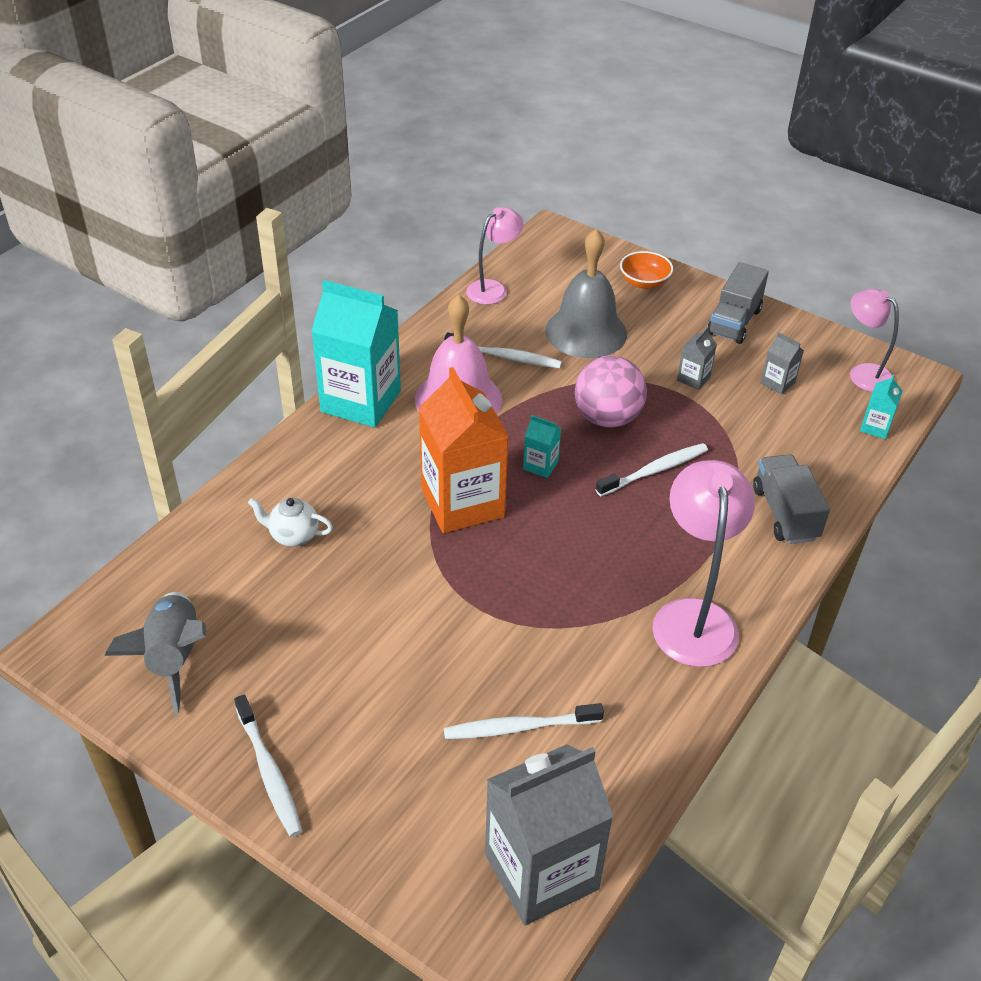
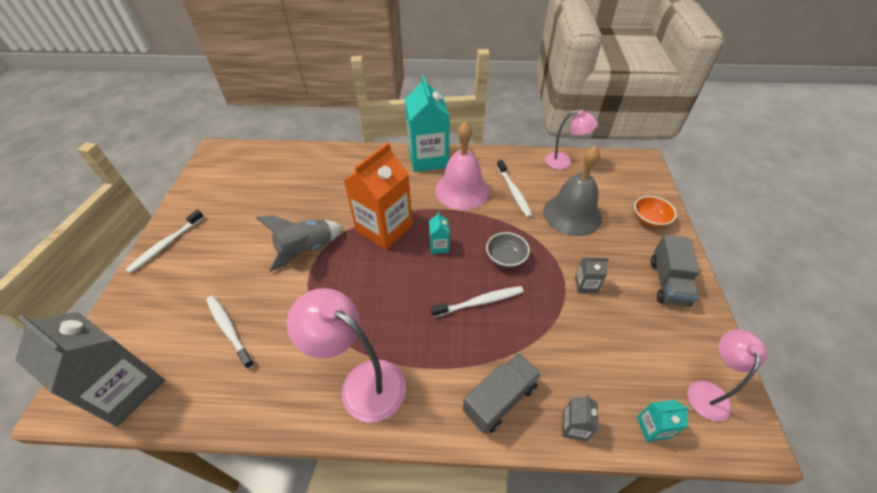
camera: 60 degrees right, 5 degrees up
(173, 657) = (223, 183): grey rocket -> grey rocket (307, 249)
(293, 536) = (319, 181): white teapot -> none
(607, 418) = (506, 258): pink ball -> grey bowl
(654, 471) = (479, 302): white toothbrush -> white toothbrush turned 45 degrees counterclockwise
(693, 617) = (362, 382): pink lamp -> pink lamp turned 120 degrees counterclockwise
(734, 322) = (668, 282): grey truck -> grey truck turned 75 degrees counterclockwise
(777, 383) = (633, 336): grey carton -> grey carton (574, 426)

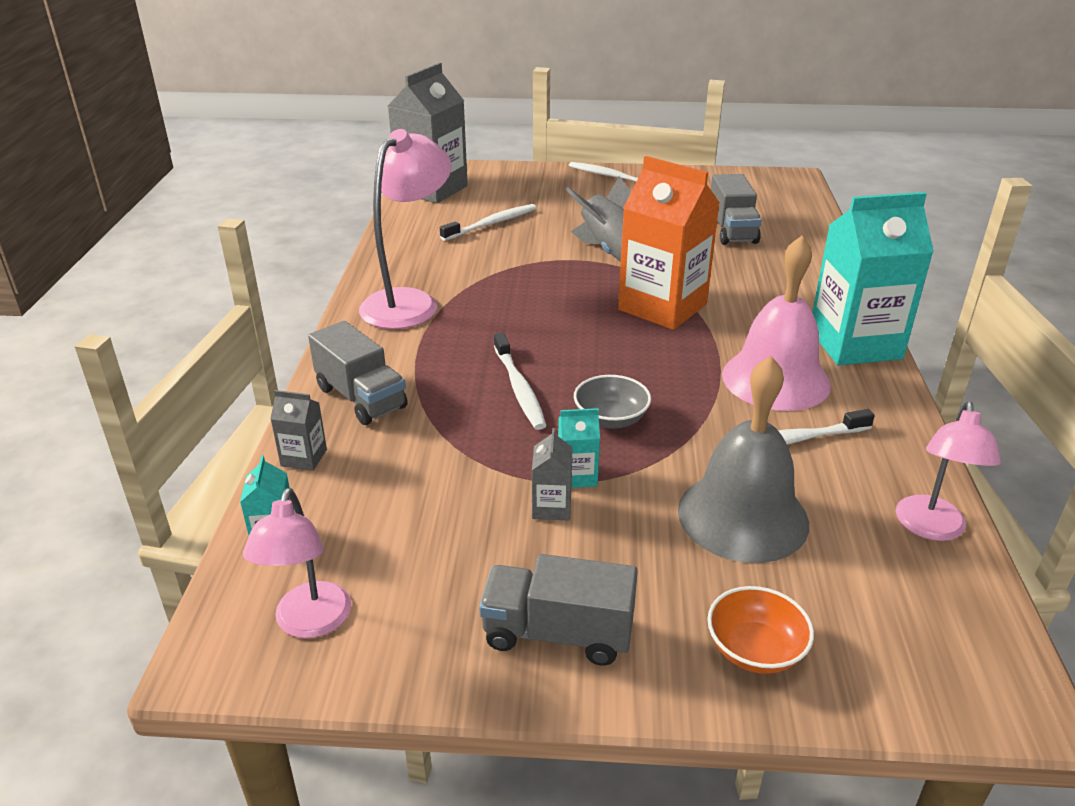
camera: 90 degrees right, 15 degrees down
(287, 187) = (731, 230): none -> grey truck
(439, 246) = (630, 354): turquoise carton -> turquoise carton (577, 476)
(707, 391) = (309, 623): pink lamp -> pink lamp turned 75 degrees clockwise

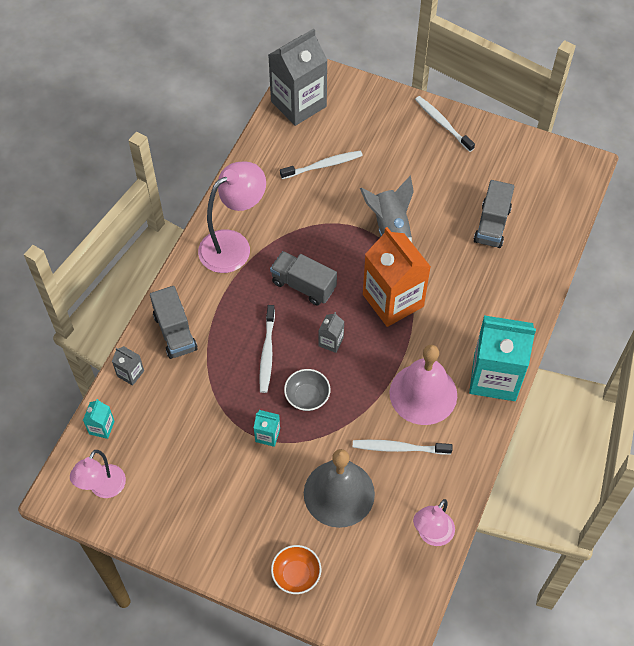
camera: 20 degrees right, 25 degrees up
(551, 507) = (244, 453): grey carton -> grey carton (331, 341)
(558, 633) = (212, 533): grey truck -> grey truck (303, 285)

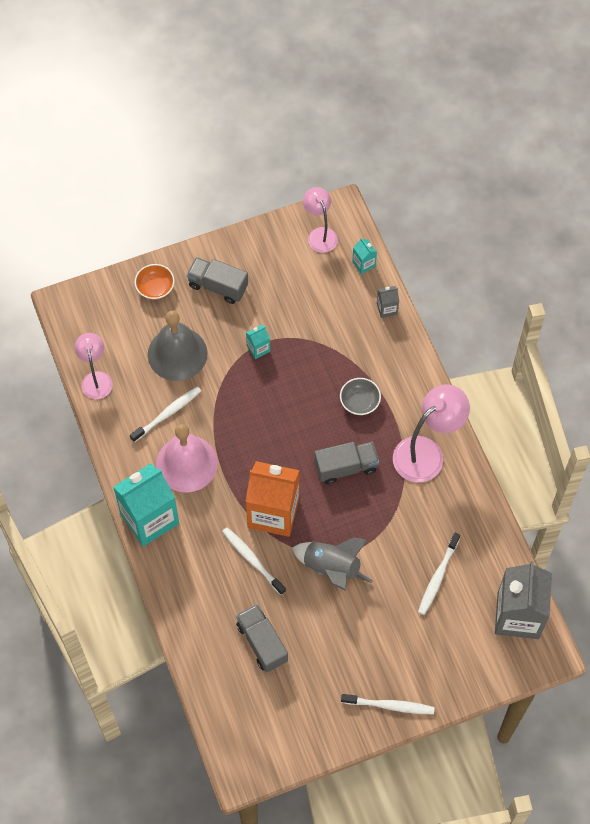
camera: 135 degrees right, 5 degrees up
(175, 332) = (391, 358): grey truck -> grey truck (218, 286)
(233, 245) = (426, 452): pink lamp -> pink lamp turned 135 degrees counterclockwise
(267, 352) = (317, 399): white toothbrush -> white toothbrush (252, 560)
(307, 396) = (260, 394): grey bowl -> grey bowl (359, 402)
(331, 341) = (284, 444): grey carton -> none

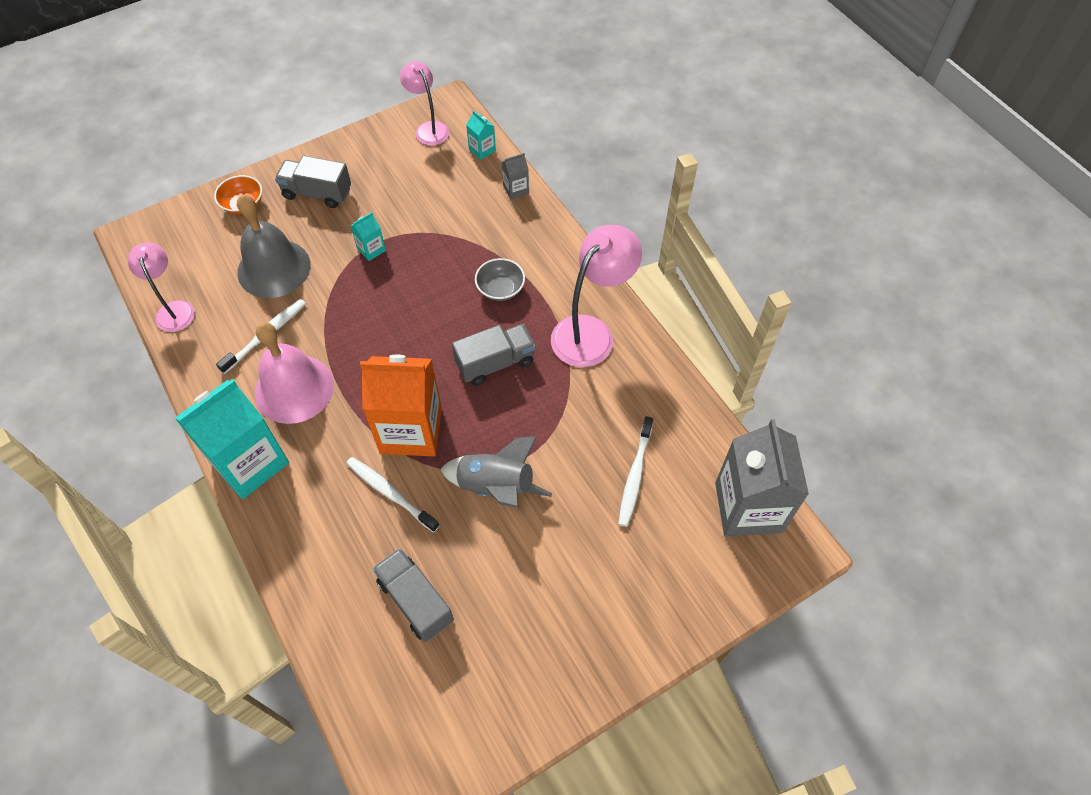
camera: 10 degrees left, 5 degrees down
(389, 705) = (604, 659): white toothbrush -> none

